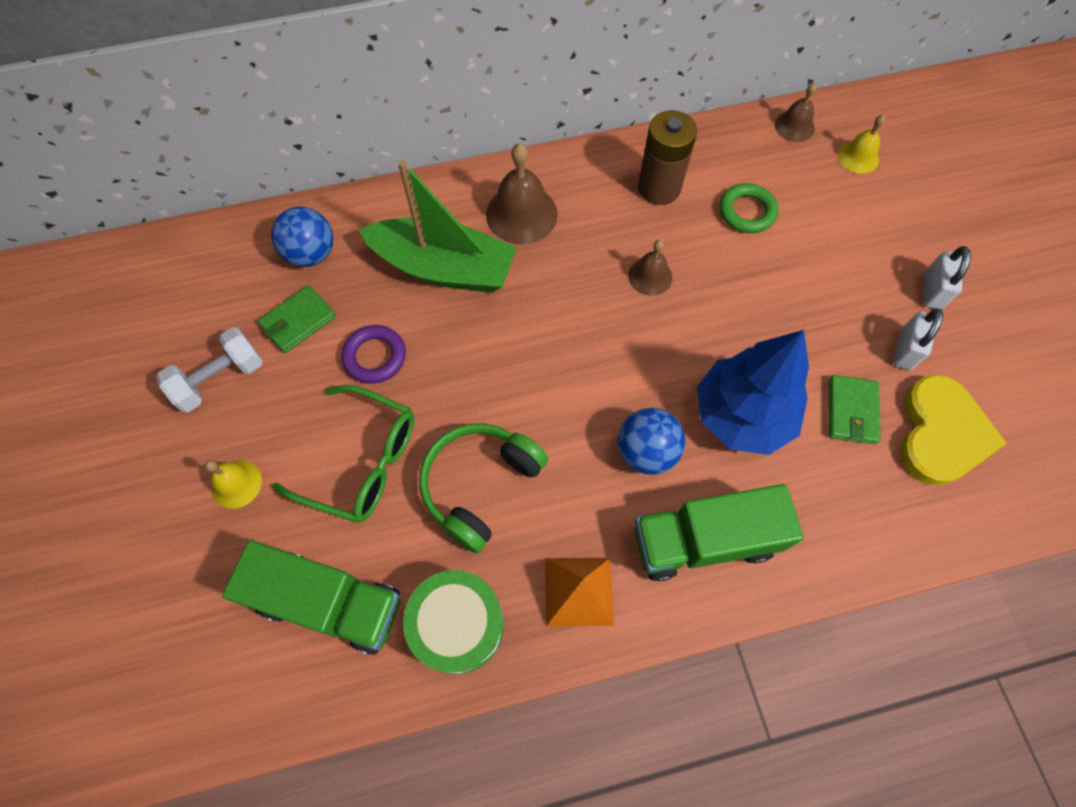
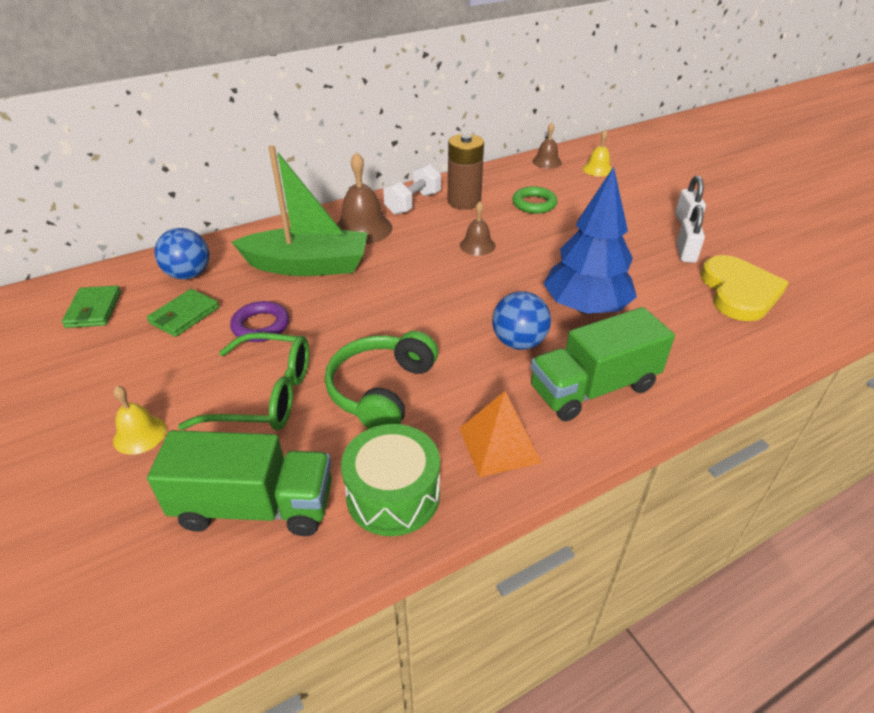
camera: 15 degrees left, 25 degrees down
(220, 379) = (113, 364): white dumbbell -> white dumbbell (413, 203)
(851, 411) = (667, 291): green wallet -> green wallet (94, 310)

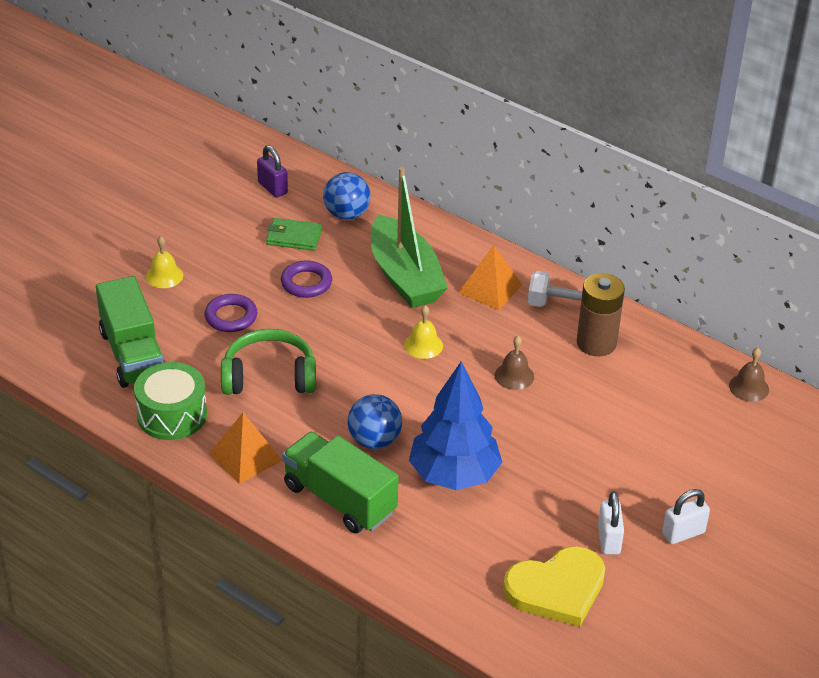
camera: 65 degrees right, 0 degrees up
(94, 310) = (272, 188): green wallet -> purple padlock
(263, 395) = (231, 317): green glasses -> purple ring
(363, 228) = (490, 288): brown bell -> orange pyramid
(534, 204) = (632, 398): green ring -> none
(597, 169) = (764, 436): yellow bell -> yellow bell (423, 345)
(685, 253) = (609, 539): white padlock -> white padlock turned 75 degrees counterclockwise

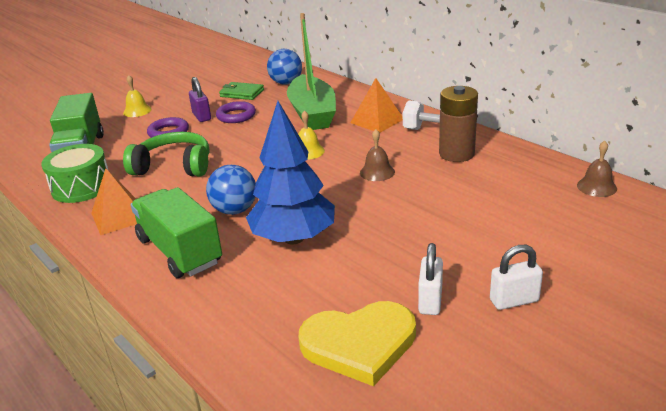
camera: 15 degrees right, 10 degrees down
(272, 188) = (242, 71): purple padlock -> purple padlock (201, 116)

